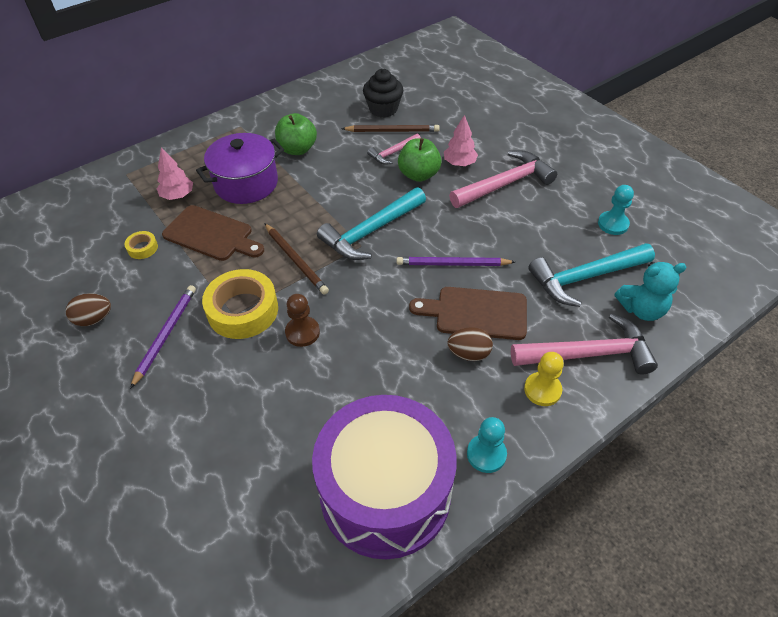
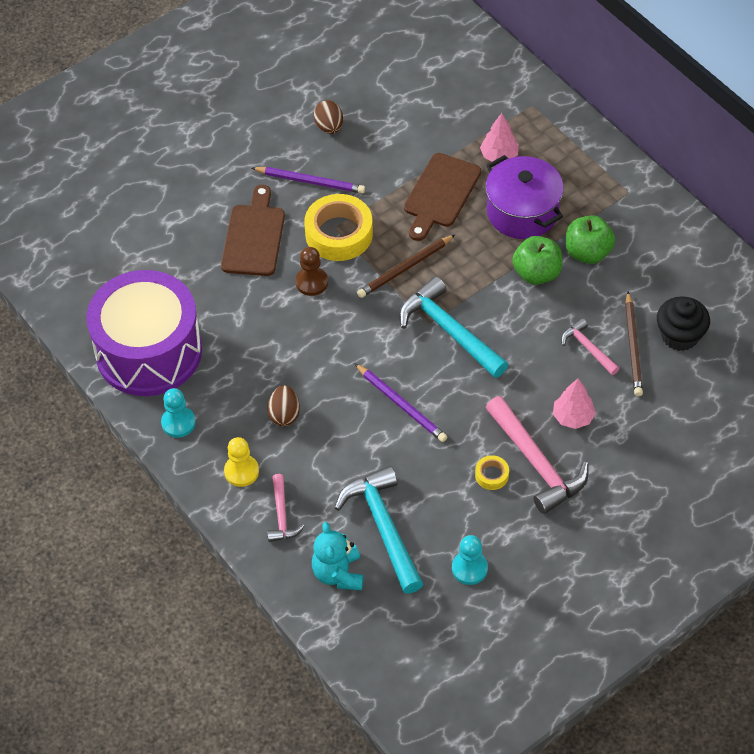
camera: 90 degrees right, 5 degrees up
(142, 248) = (419, 143): yellow tape -> yellow tape (491, 475)
(419, 175) = (548, 375): green apple -> green apple (536, 273)
(452, 264) = (401, 405): purple pencil -> purple pencil turned 135 degrees clockwise
(476, 313) = (334, 423): brown cutting board -> brown cutting board (254, 236)
(588, 354) = (282, 515): pink hammer -> pink hammer, size x0.54

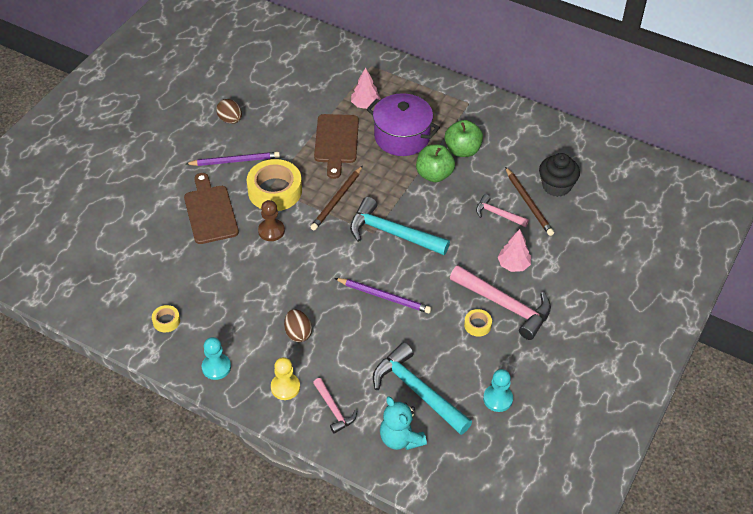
camera: 25 degrees left, 5 degrees down
(149, 351) = (166, 321): purple drum -> yellow tape

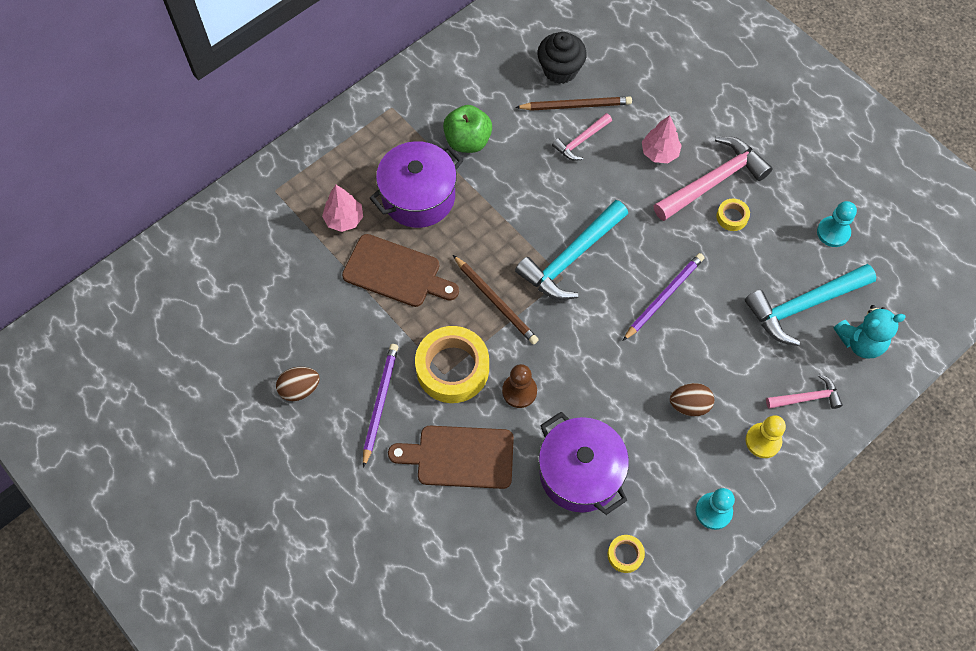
camera: 70 degrees left, 15 degrees up
(220, 280) = (580, 473): none -> purple pot
(434, 175) = (495, 183): green apple -> none

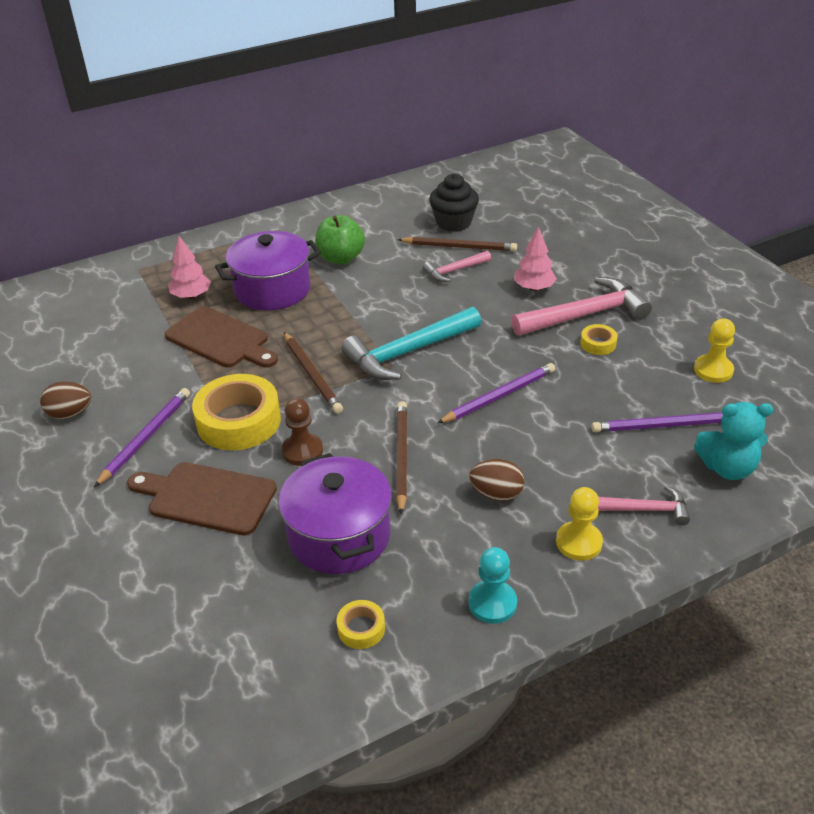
camera: 15 degrees right, 25 degrees down
(602, 381) = (401, 457): none -> brown pencil
(803, 305) = (663, 426): turquoise hammer -> purple pencil
(833, 232) = (713, 370): turquoise pawn -> yellow pawn

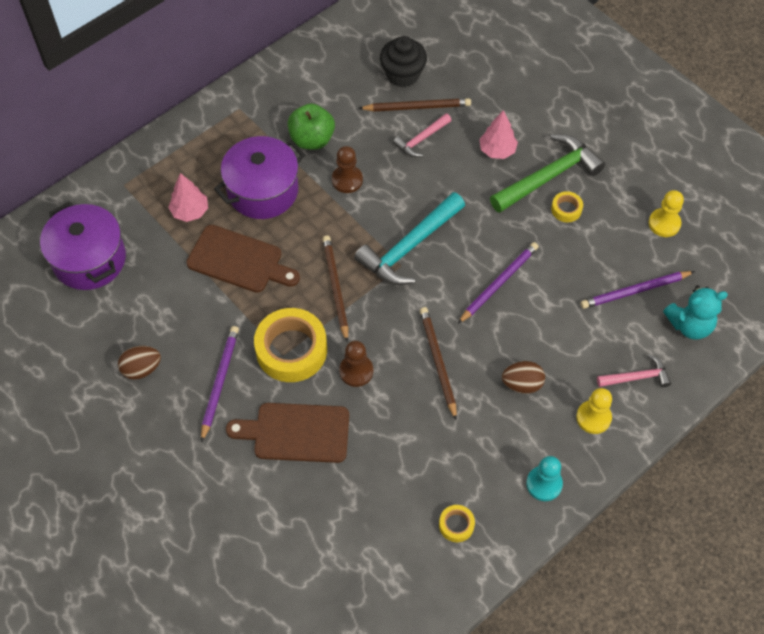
camera: 15 degrees left, 20 degrees up
(312, 375) = (335, 287): brown pencil -> brown pencil turned 150 degrees counterclockwise
(339, 536) = (413, 448): purple pot -> purple pot (89, 259)
(363, 292) = (347, 180): none -> brown pawn
(585, 315) = (548, 176): pink hammer -> green hammer

